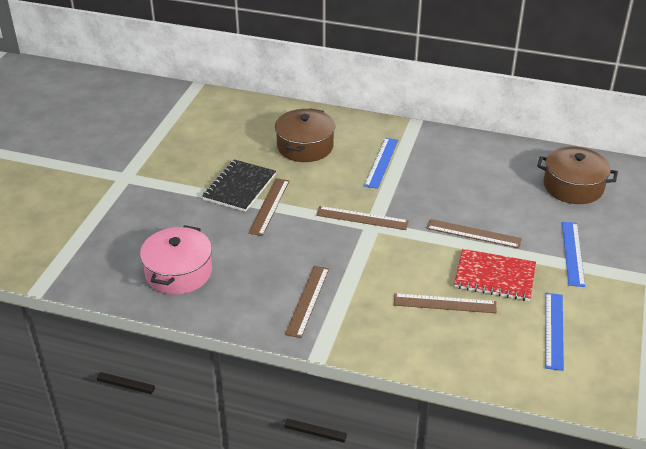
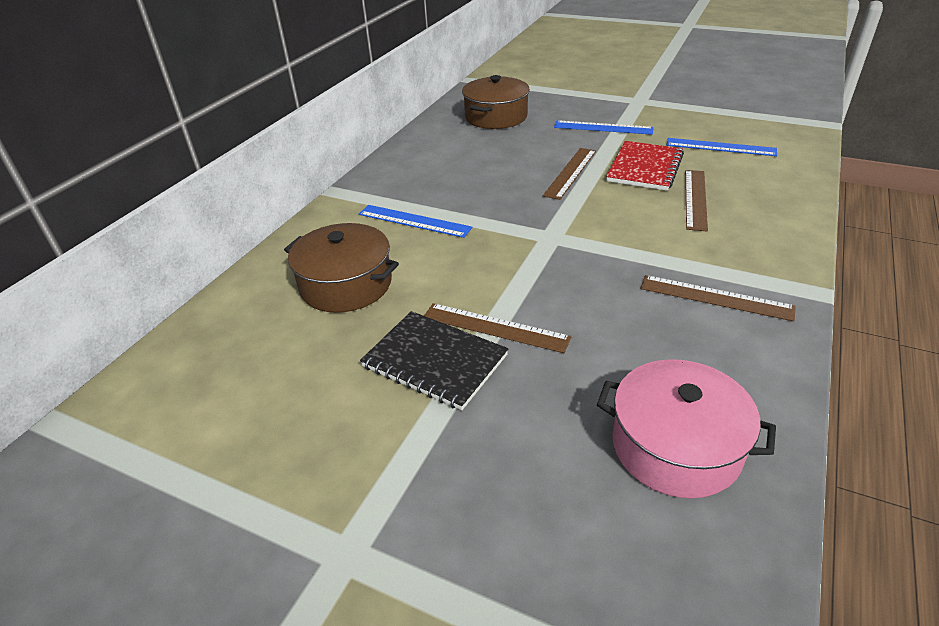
camera: 80 degrees left, 0 degrees up
(362, 218) = (534, 243): brown ruler -> none

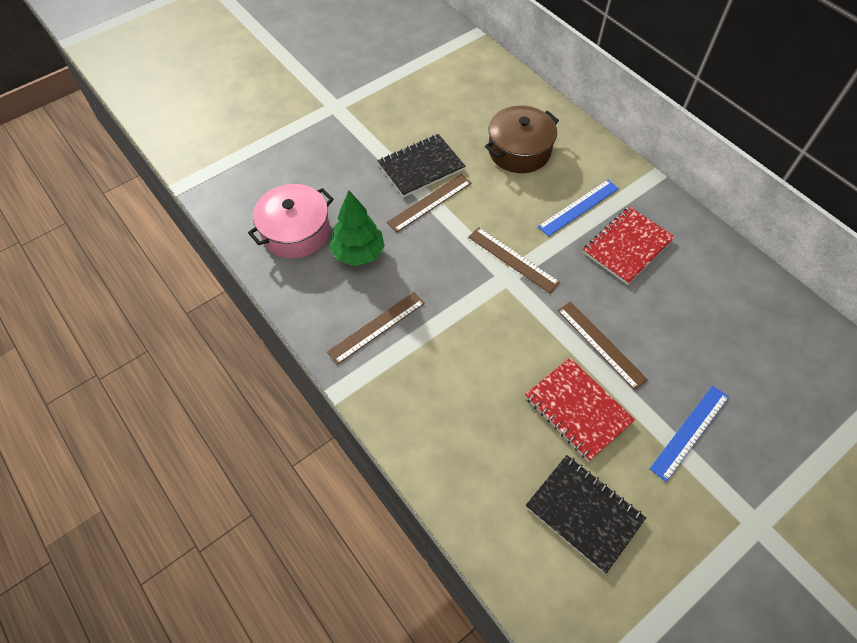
camera: 115 degrees right, 20 degrees up
(445, 185) = (627, 246): none -> red notebook
(496, 117) = (766, 348): brown pot -> none
(639, 358) = (358, 253): none -> green tree
(695, 199) = (500, 409): brown ruler -> brown ruler (513, 259)
(720, 147) = (584, 513): blue ruler -> black notebook

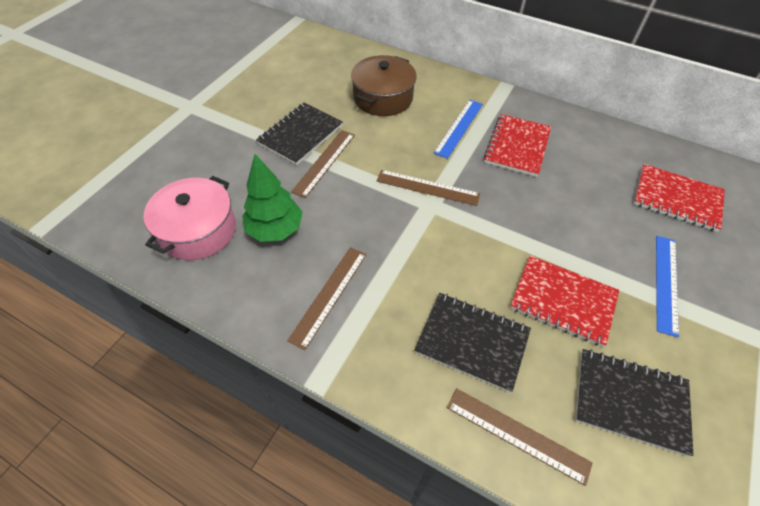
camera: 25 degrees left, 5 degrees down
(476, 411) = (472, 341): none -> black notebook
(601, 344) = (546, 234): brown ruler -> brown ruler (517, 435)
(763, 358) = (677, 199): none -> red notebook

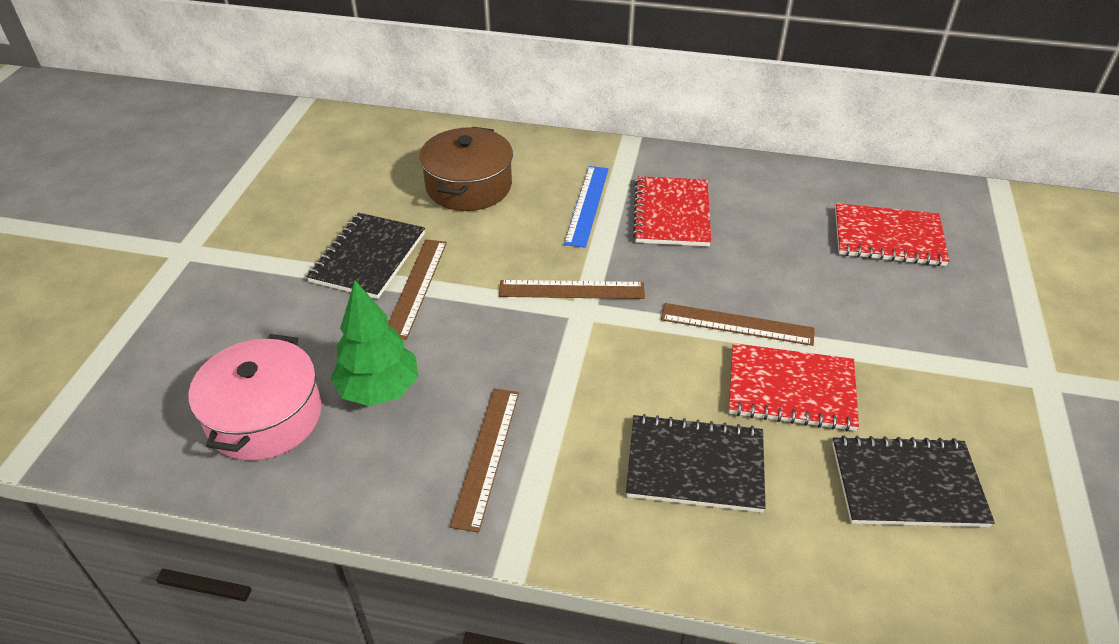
camera: 15 degrees left, 10 degrees down
(517, 435) = (787, 559): brown ruler -> brown ruler (737, 324)
(666, 283) = (906, 339): blue ruler -> none

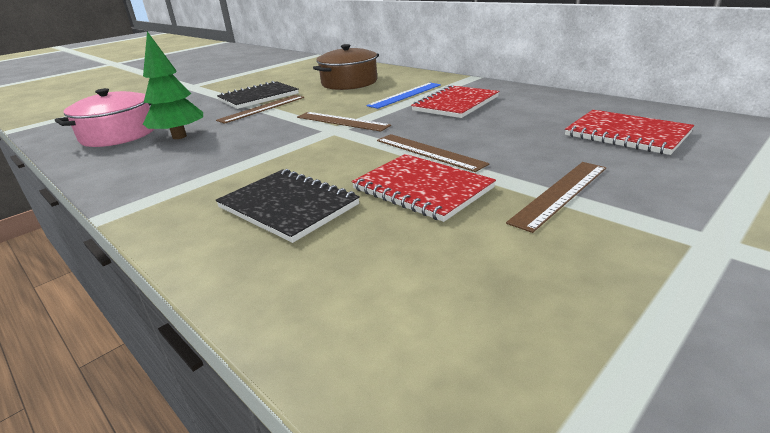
camera: 35 degrees right, 15 degrees down
(487, 456) = (180, 170): brown ruler -> brown ruler (560, 194)
(907, 484) = (447, 268): black notebook -> none

